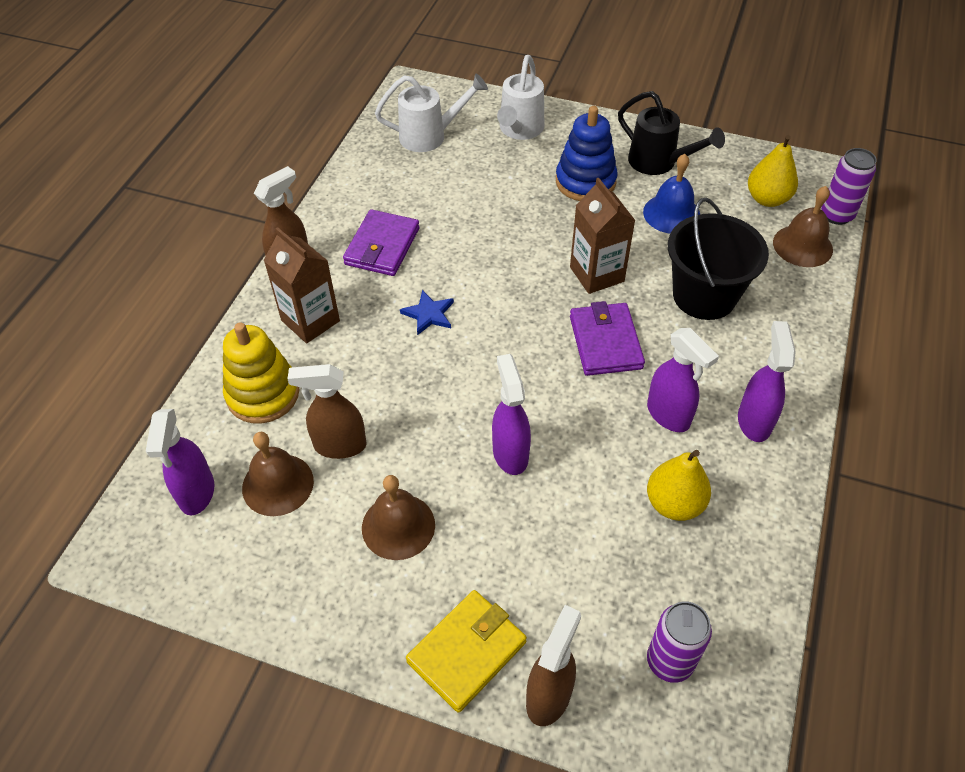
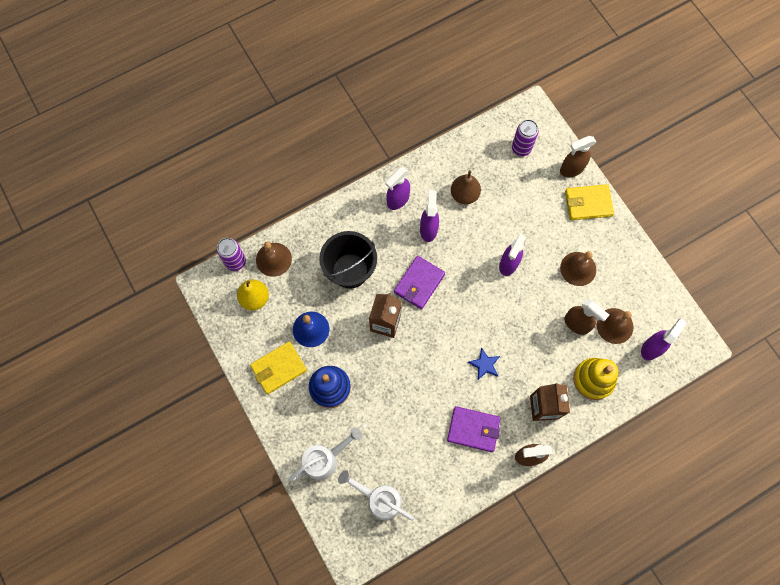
camera: 140 degrees left, 20 degrees up
(382, 246) = (473, 429): purple wallet -> purple wallet turned 45 degrees clockwise
(658, 163) = (279, 368): black watering can -> yellow wallet
(674, 503) = (464, 195): yellow pear -> brown pear

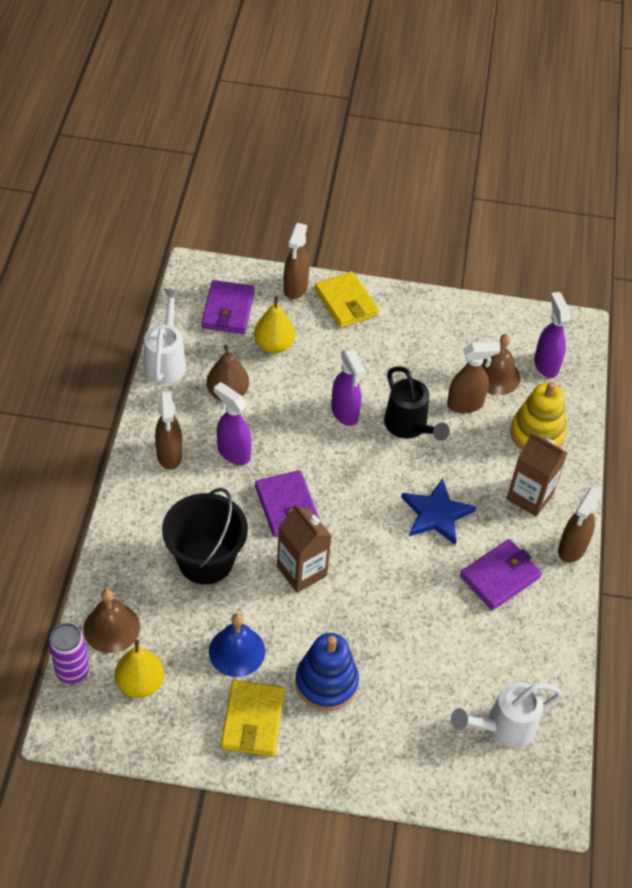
camera: 55 degrees left, 20 degrees down
(325, 459) = (409, 751): white watering can -> white watering can (166, 361)
(397, 200) = (169, 455): purple spray bottle -> brown spray bottle
(484, 364) = (436, 514): blue star -> blue star, size x1.62
(519, 191) = (274, 345): none -> yellow pear
(521, 148) = (228, 310): purple can -> purple wallet
(531, 305) = (409, 426): none -> black watering can
(578, 268) = (407, 360): brown bell -> none
(588, 203) = (346, 302): yellow wallet -> yellow wallet turned 60 degrees counterclockwise

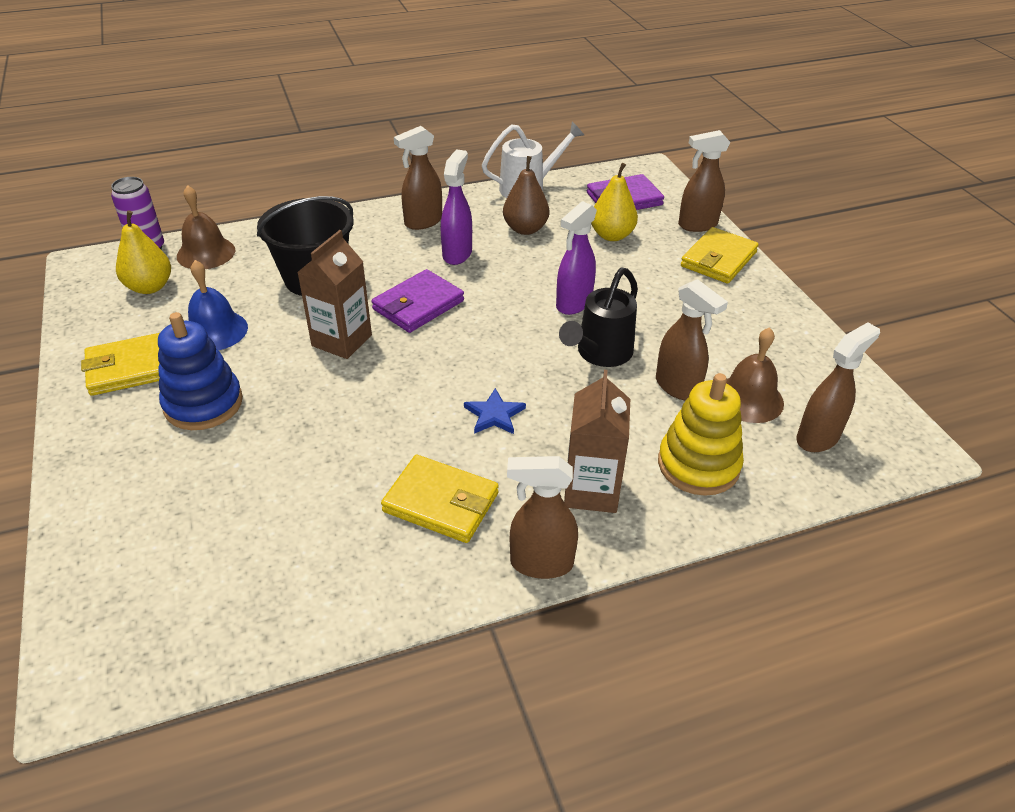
camera: 65 degrees right, 10 degrees down
(436, 514) = (494, 414): blue star -> blue star, size x0.62
(500, 577) = (441, 502): purple wallet -> yellow wallet
(504, 727) = (201, 584): white watering can -> none
(546, 365) = (818, 438): purple spray bottle -> brown spray bottle

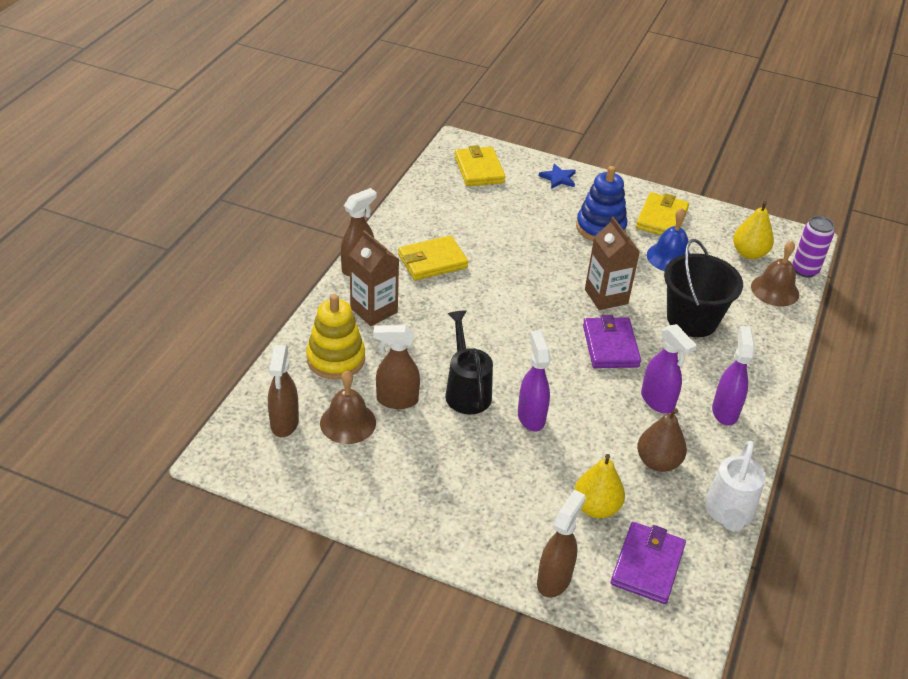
camera: 130 degrees right, 0 degrees up
(423, 222) = (725, 411): brown spray bottle -> purple spray bottle
(494, 414) = (469, 314): blue star -> blue star (558, 178)
(718, 259) = (492, 546): yellow wallet -> yellow wallet (479, 170)

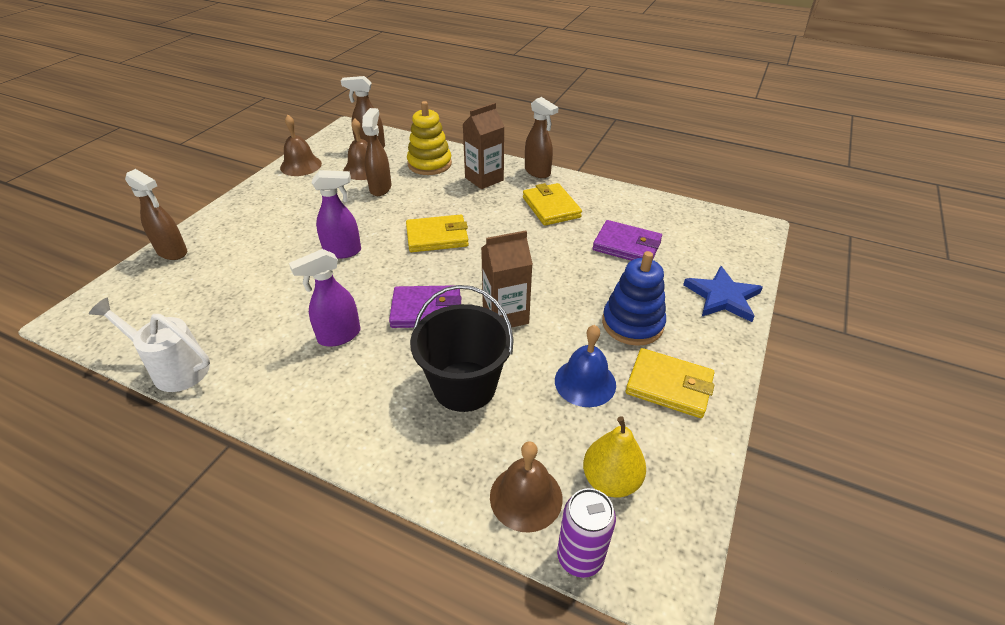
camera: 95 degrees right, 0 degrees up
(335, 493) = (301, 165): none -> brown bell
(466, 391) = (383, 220): black watering can -> none
(479, 170) = (712, 239): yellow wallet -> yellow wallet (437, 237)
(558, 178) = (722, 297): blue star -> blue star, size x1.62
(596, 507) = (228, 280): yellow pear -> none
(647, 565) = (152, 303): purple wallet -> purple wallet (626, 246)
(658, 462) = (260, 325): brown pear -> none
(725, 411) = (308, 391): purple spray bottle -> none

